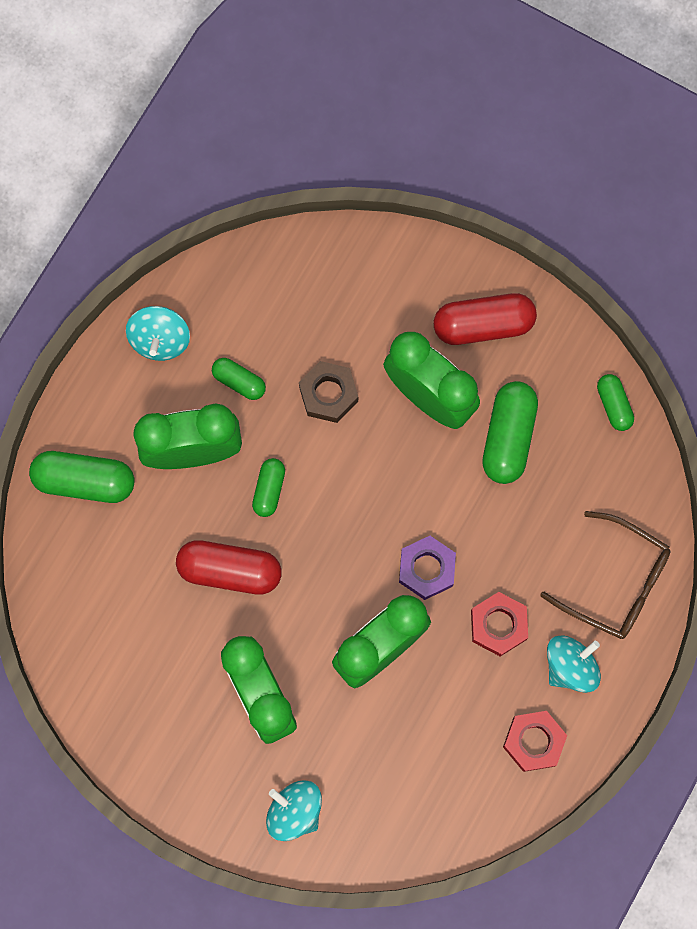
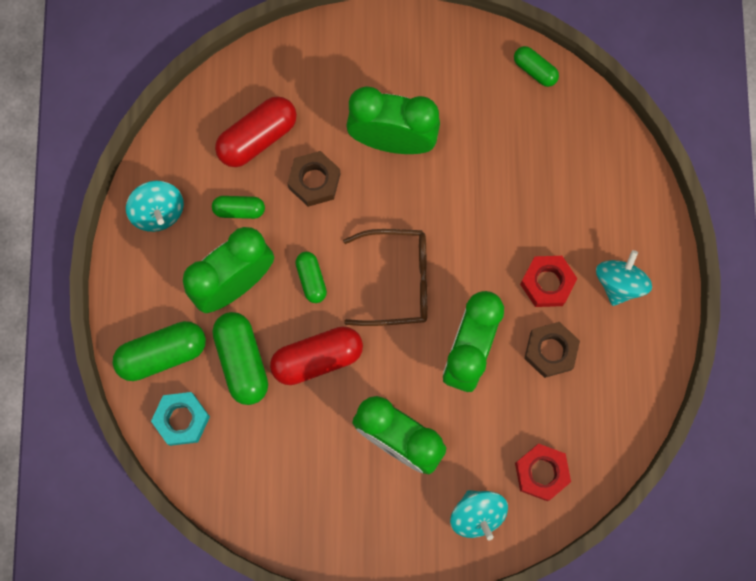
camera: 30 degrees left, 0 degrees up
(66, 555) = (182, 419): none -> turquoise nut
(294, 811) = (477, 515): turquoise spinning top -> turquoise spinning top turned 120 degrees counterclockwise
(426, 569) = (468, 271): purple nut -> none
(461, 694) = (550, 351): none -> brown nut
(483, 325) = (401, 64): red capsule -> red capsule (258, 138)
(508, 437) = (470, 137): green capsule -> green capsule (242, 361)
(533, 742) = (626, 355): red nut -> red nut (541, 473)
(616, 582) = (615, 201): brown glasses -> brown glasses (397, 281)

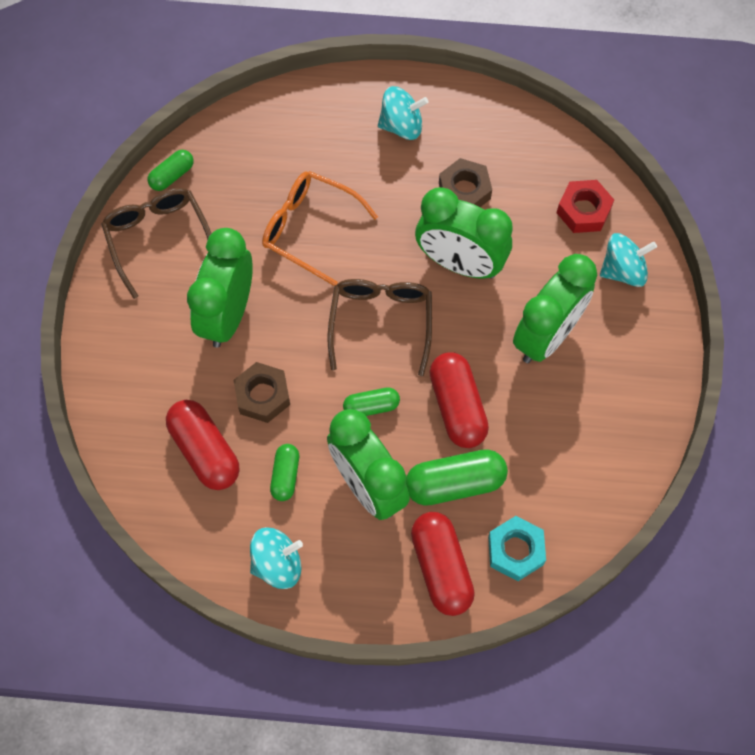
camera: 85 degrees left, 10 degrees down
(162, 354) = (441, 568): green capsule -> red capsule
(465, 68) = (158, 239): none -> brown glasses
(490, 205) = (309, 229): none -> orange glasses
(547, 283) = (396, 187): red nut -> none
(619, 283) = (401, 126): turquoise spinning top -> turquoise spinning top turned 150 degrees clockwise

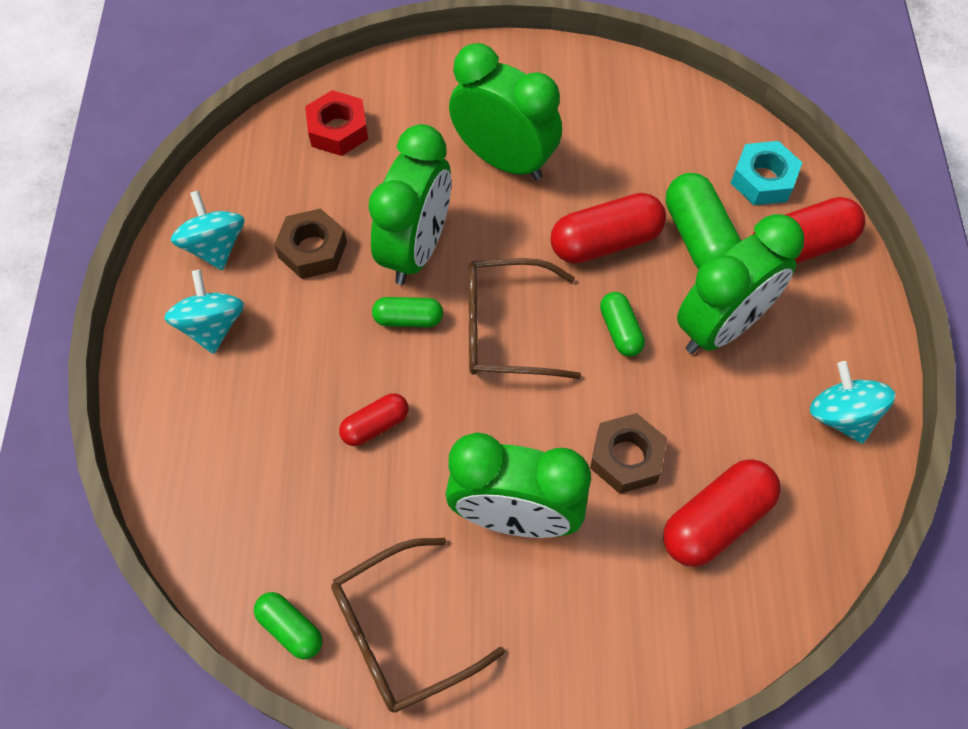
camera: 95 degrees left, 5 degrees down
(285, 476) = (728, 419): green capsule -> green capsule (408, 319)
(309, 229) = (375, 425): orange glasses -> red capsule
(623, 270) = (414, 93): turquoise spinning top -> turquoise spinning top (215, 246)

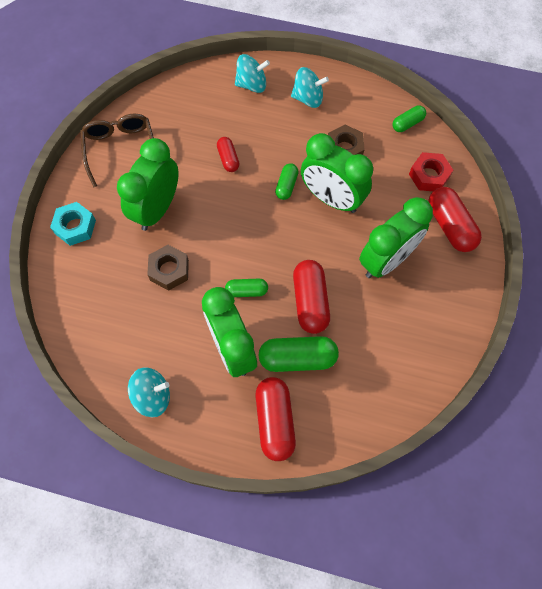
camera: 105 degrees right, 5 degrees up
(215, 246) = (358, 105): turquoise spinning top -> turquoise spinning top (252, 85)
(291, 628) = (140, 108): green capsule -> green capsule (407, 123)
(505, 329) = (266, 231): brown glasses -> none
(715, 521) = (118, 303): red capsule -> red capsule (450, 226)
(763, 179) = (334, 418): turquoise nut -> turquoise nut (75, 227)

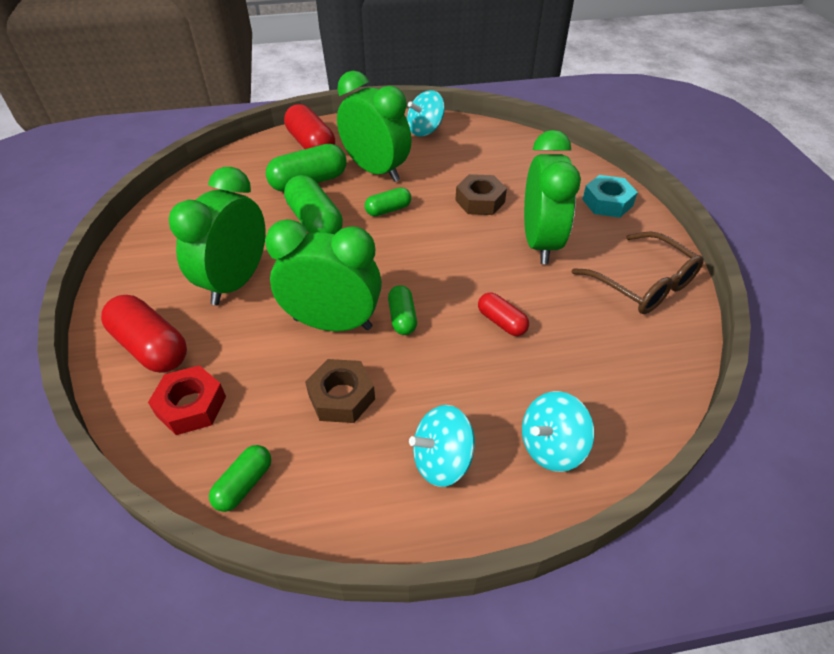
camera: 155 degrees right, 20 degrees down
(310, 301) = (315, 222): red capsule -> green capsule

